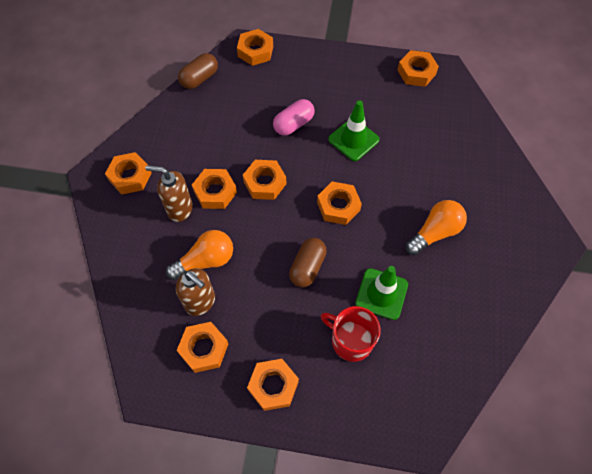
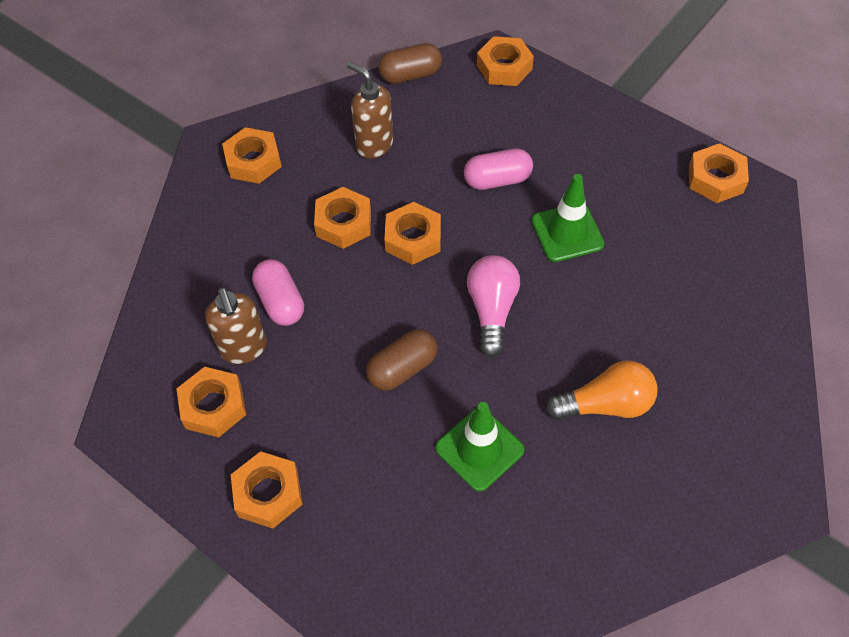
camera: 30 degrees right, 5 degrees down
(179, 209) = (287, 225): brown soap dispenser -> brown soap dispenser (374, 145)
(206, 261) = (280, 302): orange light bulb -> pink capsule
(338, 206) = (492, 310): orange nut -> pink light bulb
(351, 340) = (401, 488): red mug -> none

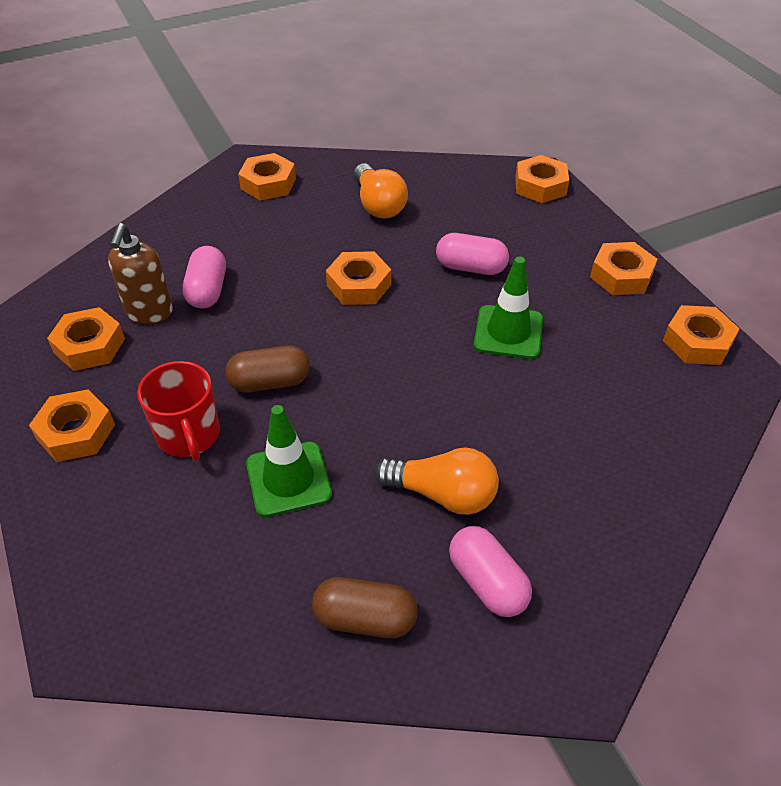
camera: 25 degrees right, 10 degrees down
(344, 223) = (307, 252): orange nut -> orange nut (621, 275)
(369, 449) = (189, 435): none -> red mug
(374, 145) = (378, 205): brown soap dispenser -> orange light bulb
(410, 75) = (449, 166): brown capsule -> brown capsule (365, 619)
(492, 310) = (388, 368): pink light bulb -> none
(681, 460) = (487, 582): none -> pink capsule

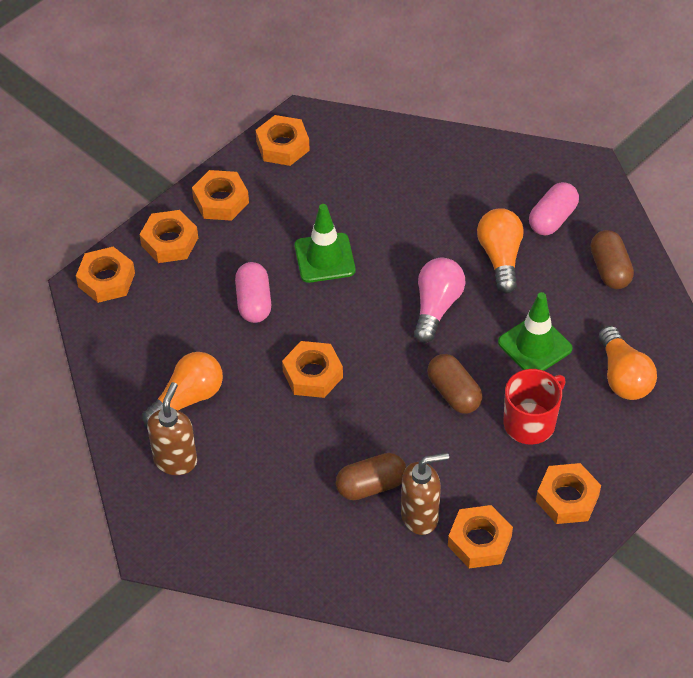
camera: 110 degrees left, 5 degrees up
(187, 556) = (623, 376): none -> orange light bulb
(207, 290) = (371, 485): pink capsule -> brown capsule
(268, 184) = (188, 507): orange nut -> orange nut (169, 241)
(318, 186) = (176, 460): none -> brown soap dispenser
(395, 405) = (436, 306): none -> pink light bulb

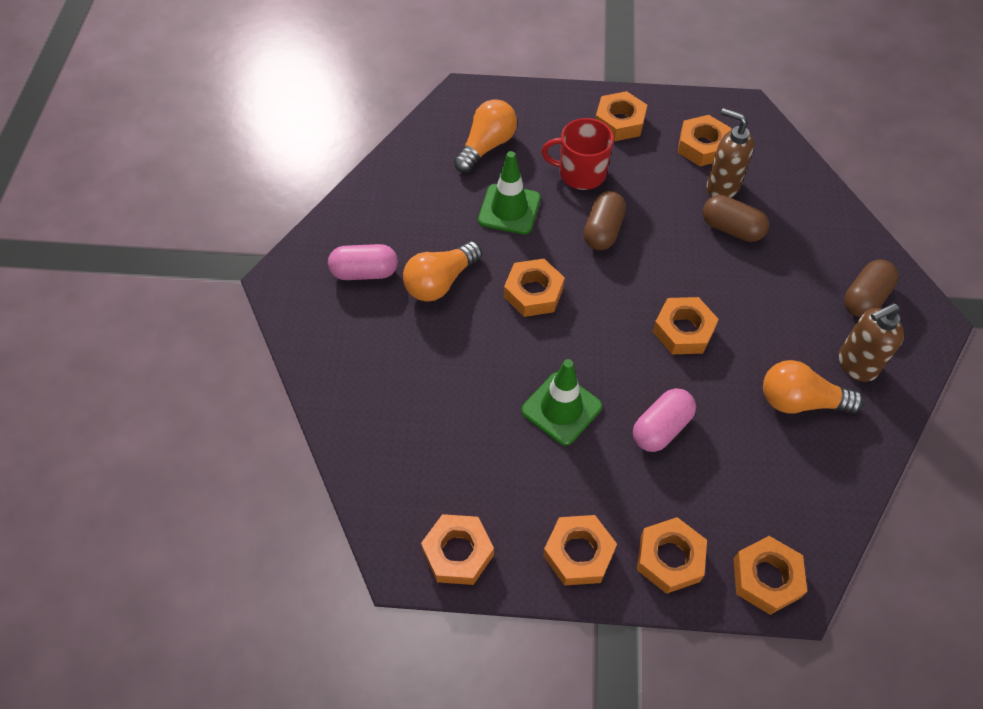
camera: 130 degrees left, 5 degrees up
(436, 306) = (533, 292): pink light bulb -> orange nut
(610, 269) = (388, 206): brown capsule -> brown capsule (865, 298)

